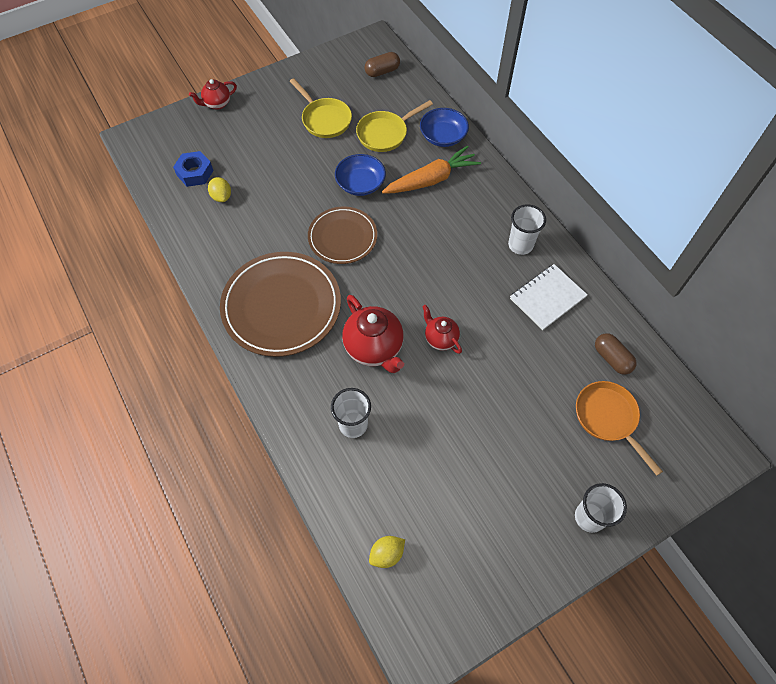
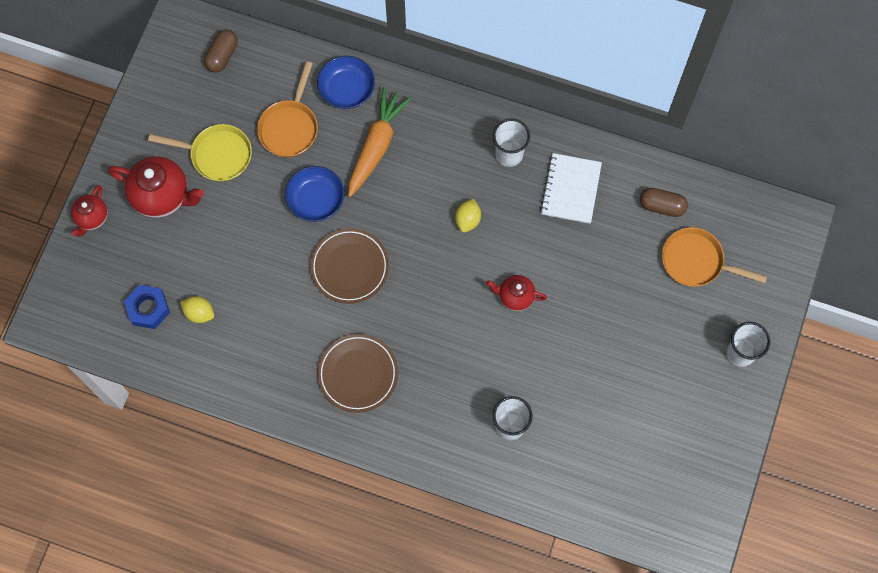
camera: 40 degrees left, 10 degrees up
(281, 306) = (358, 374): brown plate -> brown plate, size x0.61
(374, 348) = (469, 348): red teapot -> red teapot (162, 196)
(385, 133) = (290, 127): yellow pan -> orange pan
(387, 554) = (621, 501): yellow lemon -> yellow lemon (467, 220)

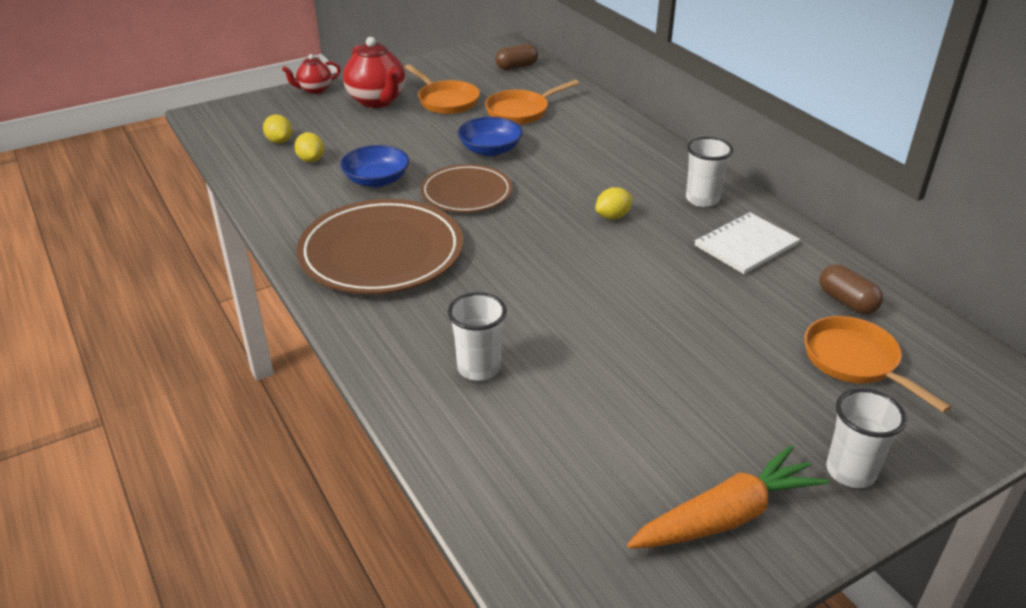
camera: 40 degrees right, 35 degrees down
(148, 309) = (279, 141): blue nut -> yellow lemon
(217, 155) = (446, 101): yellow pan -> orange pan
(347, 89) = (593, 113): blue bowl -> blue bowl (376, 180)
(358, 374) = (381, 253): brown plate -> brown plate, size x1.63
(376, 145) = (580, 146): orange carrot -> orange carrot (726, 516)
(515, 297) = (602, 283): red teapot -> none

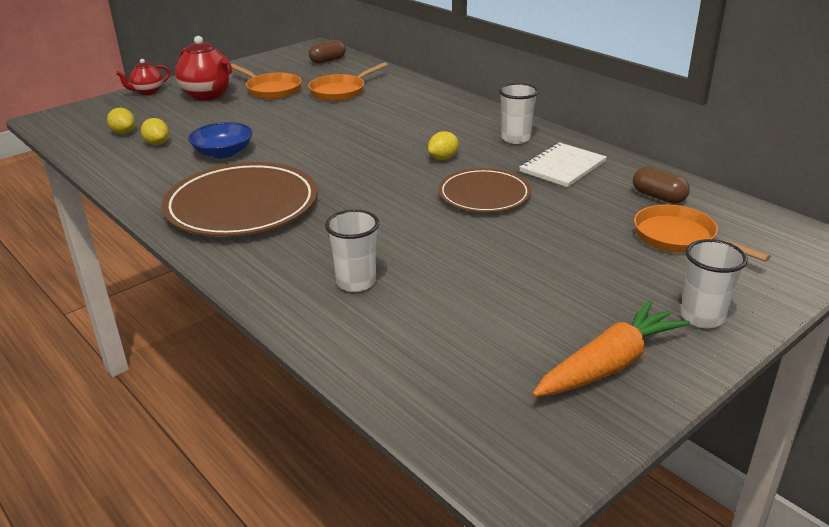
camera: 10 degrees left, 5 degrees down
(466, 193) = (308, 154): brown plate -> brown plate (484, 195)
(490, 149) = (321, 121): blue bowl -> none

